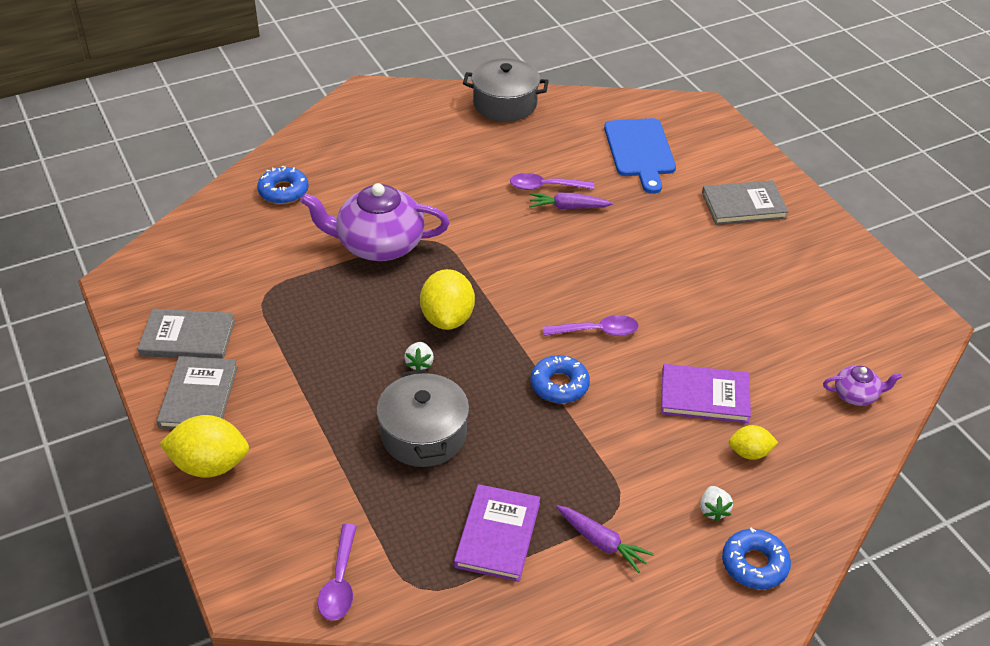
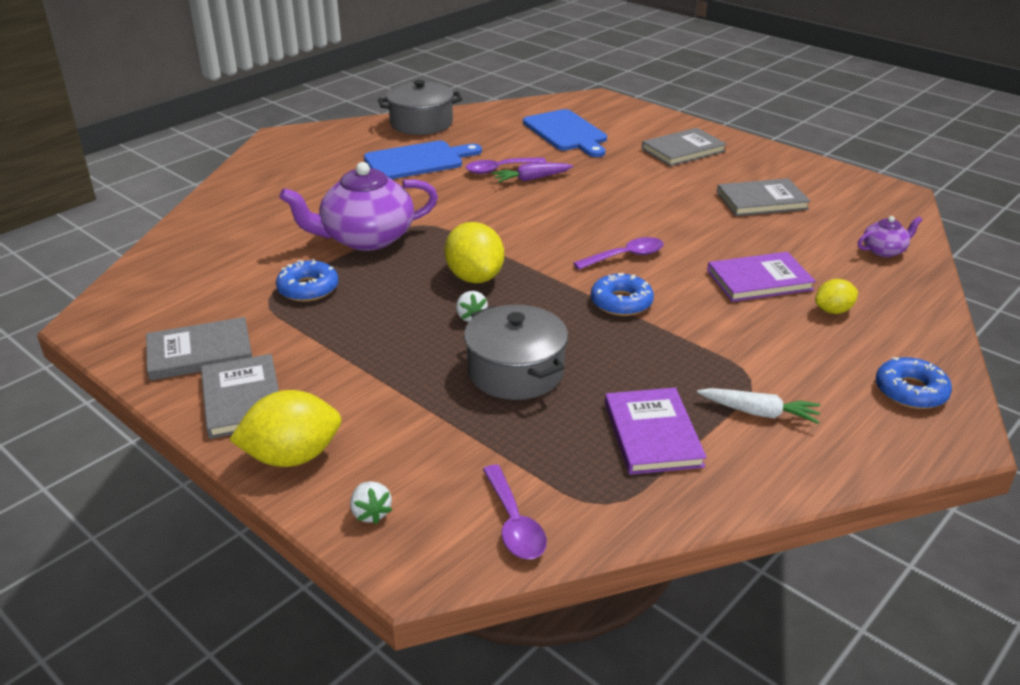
camera: 20 degrees left, 10 degrees down
(283, 191) = (239, 218): blue donut -> blue donut (308, 288)
(475, 155) = (418, 161): none -> blue cutting board
(601, 542) = (759, 413): purple carrot -> white carrot
(713, 510) = (839, 360): white strawberry -> white strawberry (371, 513)
(778, 296) = (761, 201): none -> grey book

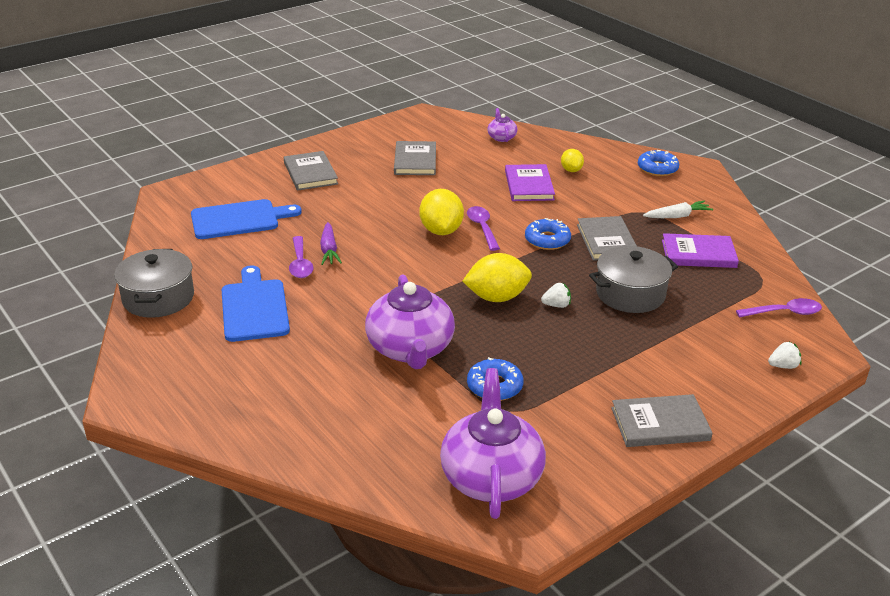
camera: 80 degrees left, 0 degrees up
(168, 297) = (491, 476): none -> purple teapot
(200, 352) = (591, 450): grey book -> grey book (607, 241)
(292, 457) = (729, 398): yellow lemon -> yellow lemon (441, 231)
(759, 413) = (677, 216): white carrot -> white carrot turned 45 degrees clockwise

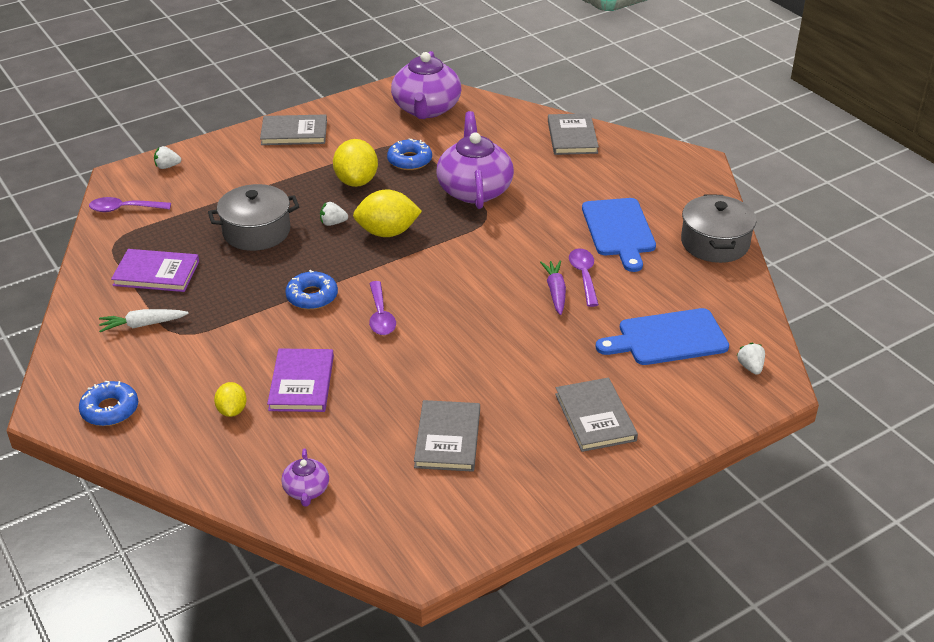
camera: 175 degrees left, 5 degrees up
(180, 203) = (750, 367): none -> white strawberry
(441, 231) = (429, 313): yellow lemon -> yellow lemon (356, 181)
(607, 241) = (246, 293): grey book -> grey book (572, 137)

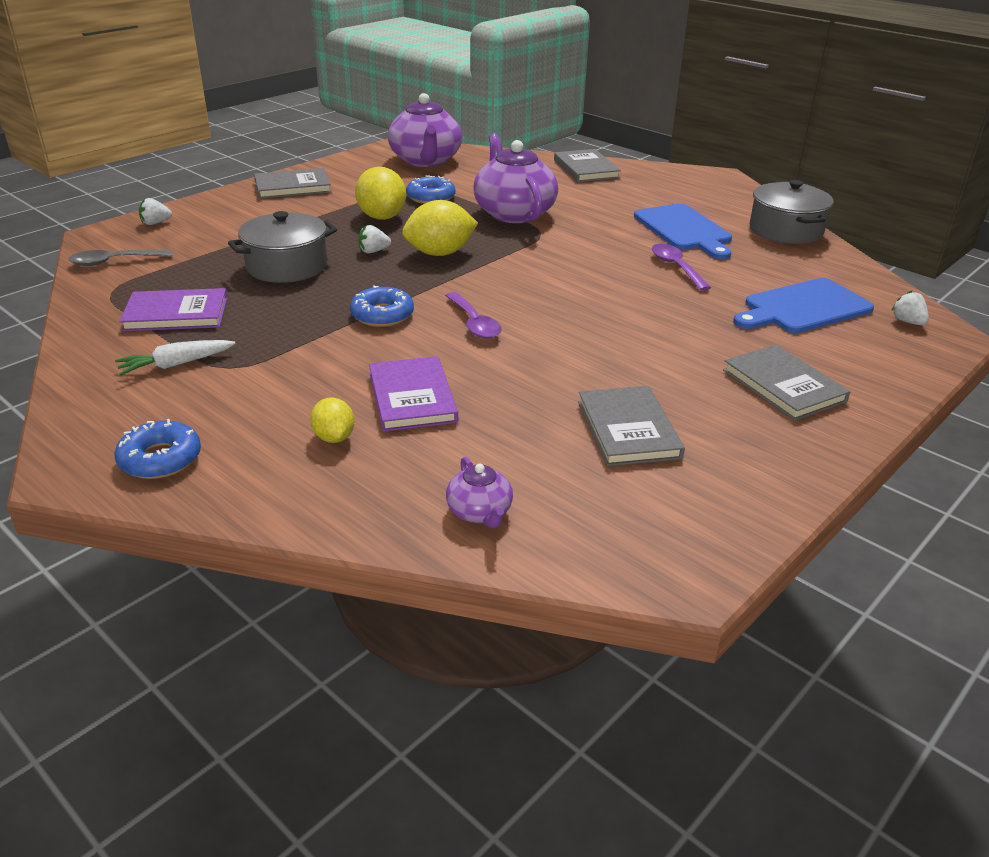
camera: 15 degrees left, 5 degrees down
(124, 209) = (114, 262): purple spoon -> grey spoon
(555, 292) = (656, 283): purple carrot -> none

